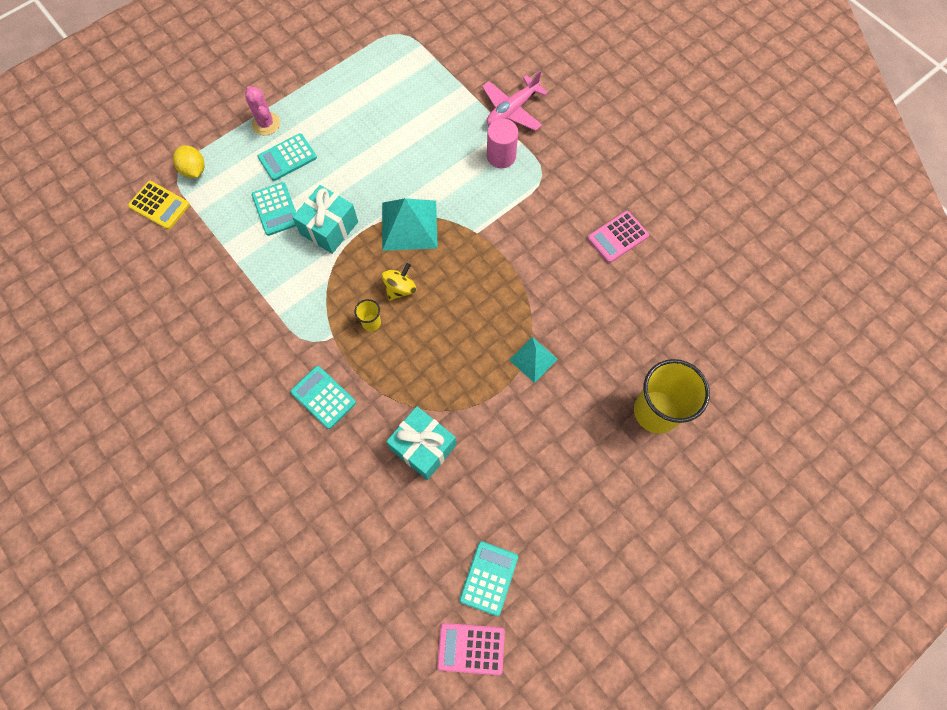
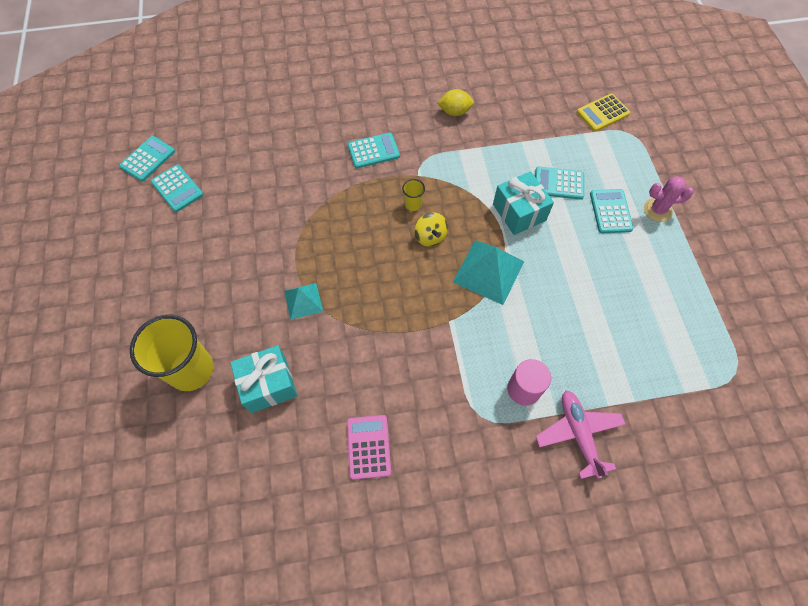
camera: 120 degrees right, 5 degrees down
(194, 170) = (628, 144): yellow lemon -> yellow lemon (454, 112)
(423, 447) = (292, 193): turquoise gift -> turquoise gift (268, 384)
(471, 648) = (148, 159): pink calculator -> turquoise calculator

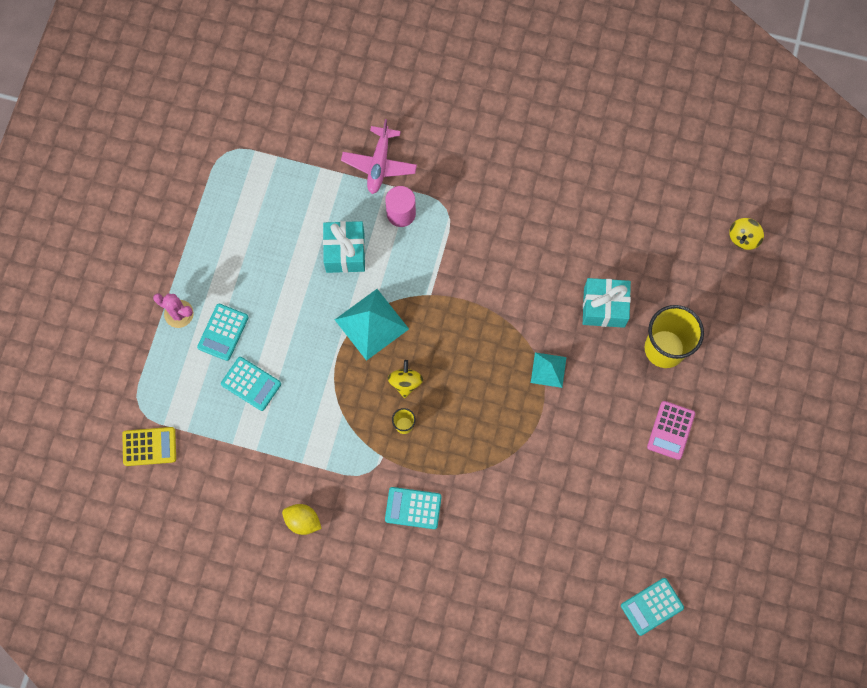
camera: 155 degrees left, 10 degrees up
(127, 539) = (743, 238): none -> yellow spinning top
(177, 188) = (630, 551): turquoise calculator -> none
(368, 446) = (543, 224): pink calculator -> pink calculator (670, 430)
(519, 212) = (308, 370): turquoise gift -> turquoise gift (345, 252)

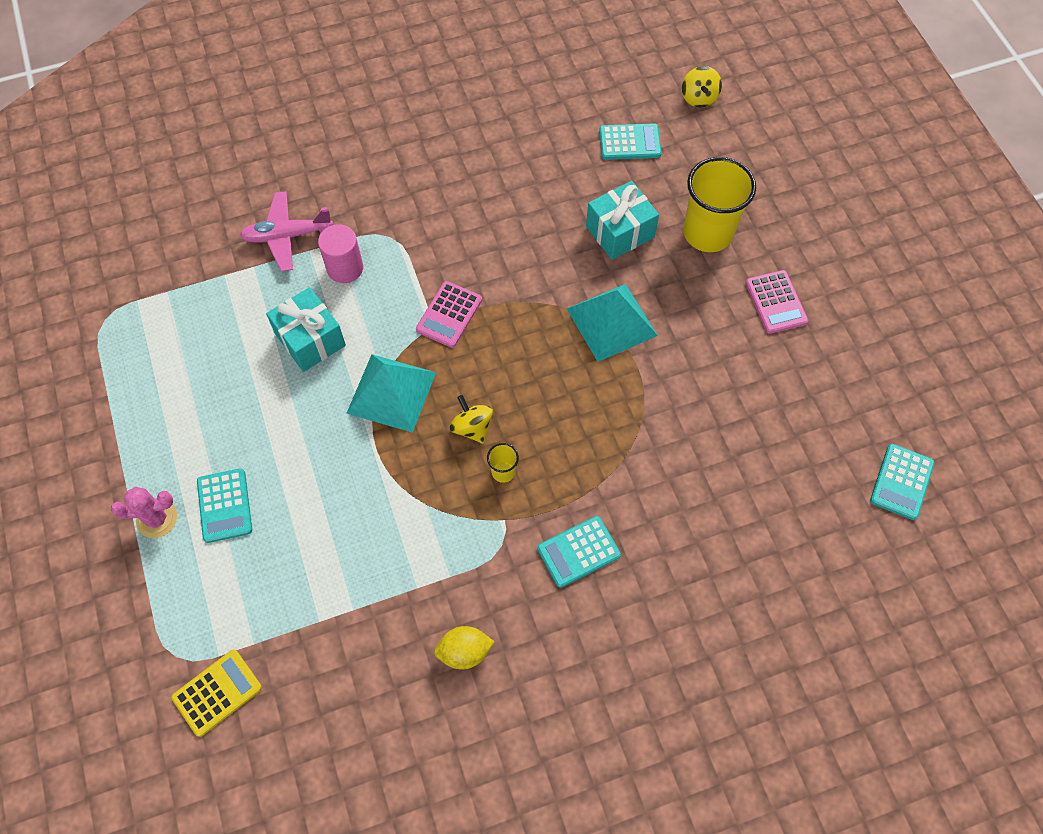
camera: 35 degrees left, 10 degrees down
(251, 384) = (296, 540): turquoise calculator -> turquoise calculator (629, 142)
(379, 164) = (287, 236): pink plane -> pink plane turned 105 degrees clockwise
(445, 293) = (449, 314): none -> pink calculator
(548, 369) = (611, 322): turquoise pyramid -> turquoise pyramid, size x1.69

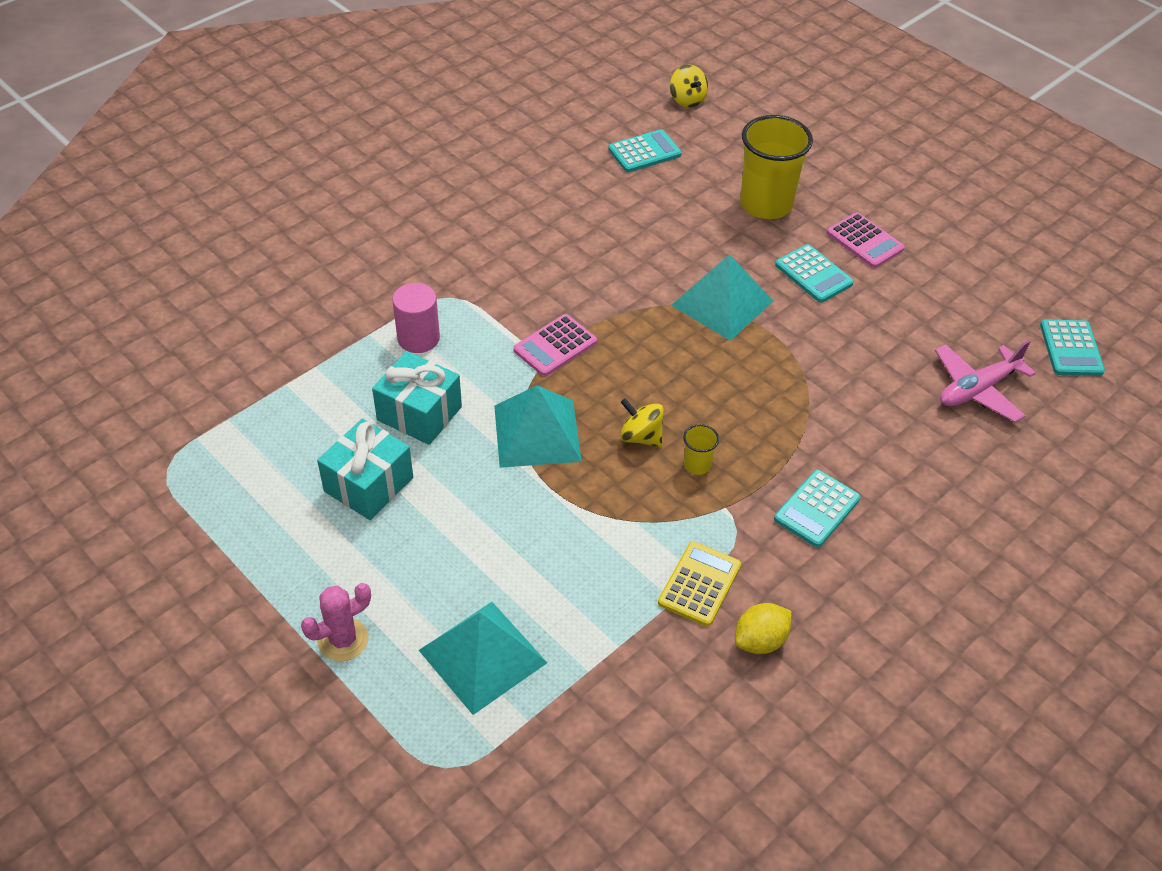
camera: 25 degrees left, 15 degrees down
(217, 693) = (515, 784): yellow calculator -> yellow calculator (699, 584)
(224, 506) = (415, 599): turquoise calculator -> turquoise calculator (813, 274)
(248, 575) = (482, 656): none -> turquoise pyramid
(287, 236) = (337, 328): pink plane -> pink plane (977, 389)
(449, 314) = (555, 346): pink calculator -> pink calculator turned 45 degrees clockwise
(620, 232) = (682, 227): turquoise gift -> turquoise gift (368, 484)

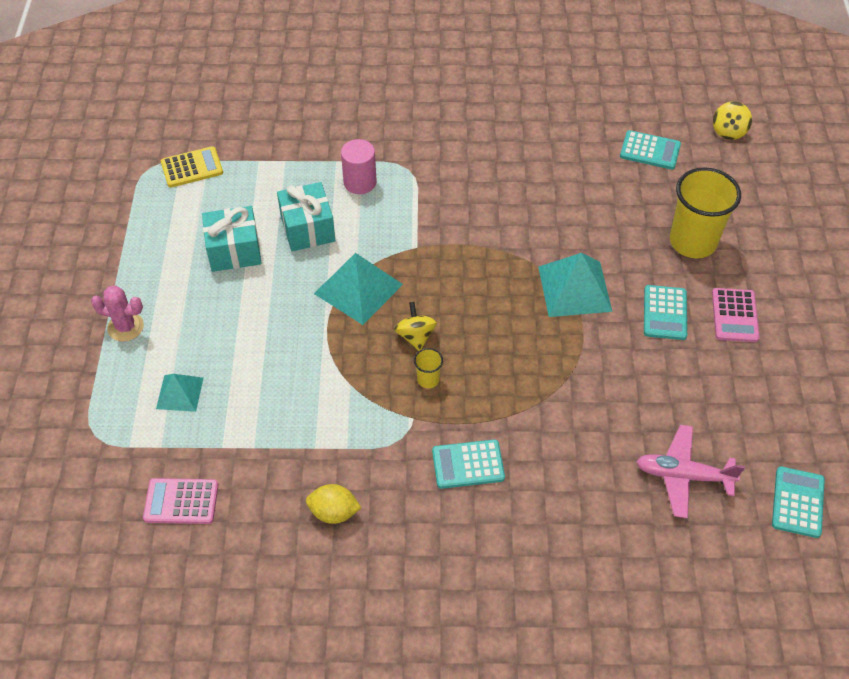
camera: 45 degrees right, 5 degrees up
(482, 656) = (180, 393): turquoise pyramid -> turquoise pyramid, size x0.59
(555, 346) = (433, 242): pink calculator -> pink calculator (181, 501)
(699, 584) = (340, 451): yellow calculator -> yellow calculator (192, 168)
(1071, 348) = (798, 502): turquoise calculator -> turquoise calculator turned 150 degrees clockwise

